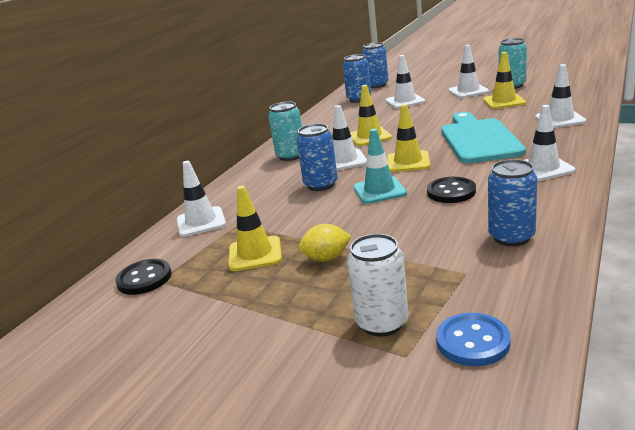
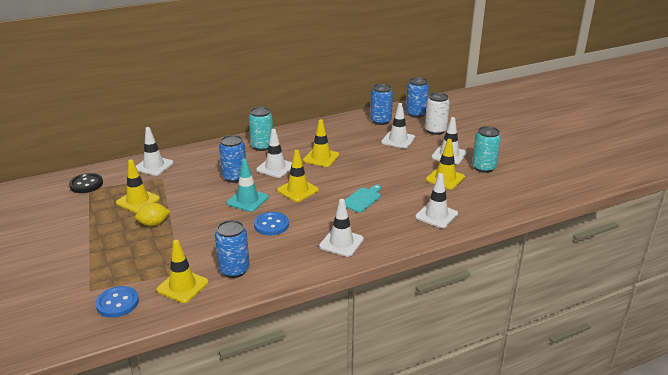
camera: 35 degrees right, 5 degrees up
(326, 258) = (154, 224): yellow lemon -> yellow lemon turned 45 degrees counterclockwise
(382, 323) = (110, 270): white can -> white can (435, 130)
(451, 192) = (271, 225): black button -> blue button
(478, 139) = (362, 199): turquoise cutting board -> turquoise cutting board, size x0.49
(499, 280) = (182, 286): none -> yellow traffic cone

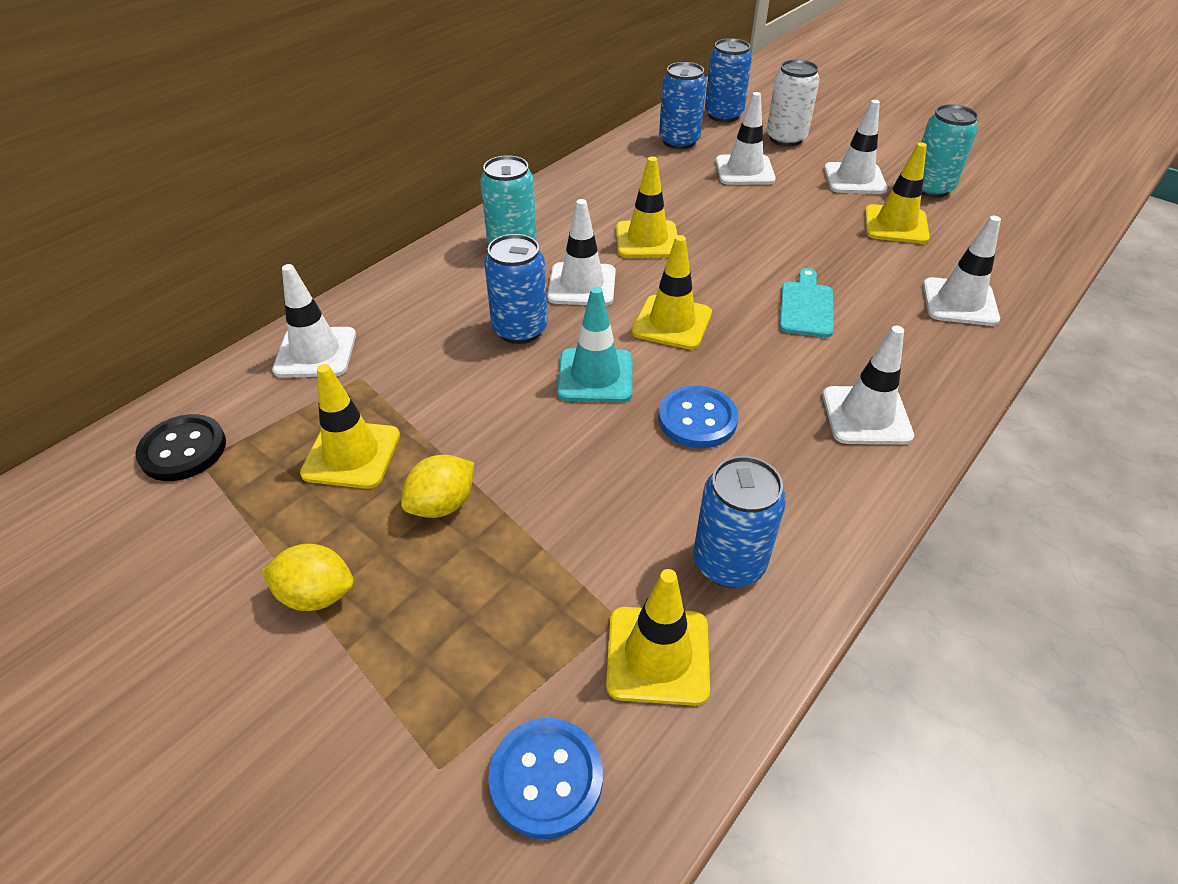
camera: 25 degrees left, 15 degrees up
(93, 236) = (316, 595): none -> yellow lemon

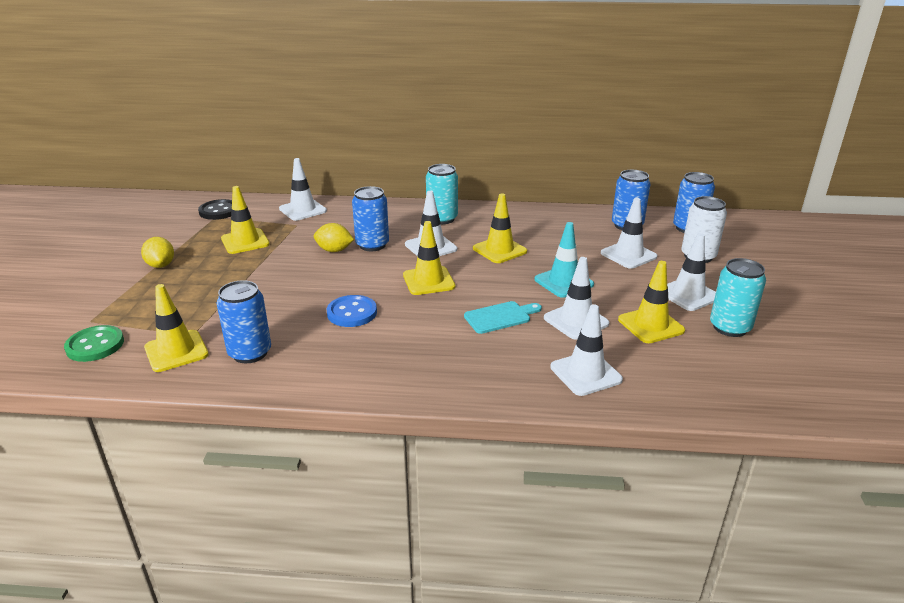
camera: 55 degrees right, 15 degrees down
(442, 504) = (231, 271): yellow lemon -> yellow lemon (334, 250)
(546, 778) = (95, 345): blue button -> green button
(595, 376) = (357, 275): turquoise traffic cone -> turquoise traffic cone (563, 282)
(866, 416) = (412, 365): white traffic cone -> white traffic cone (576, 321)

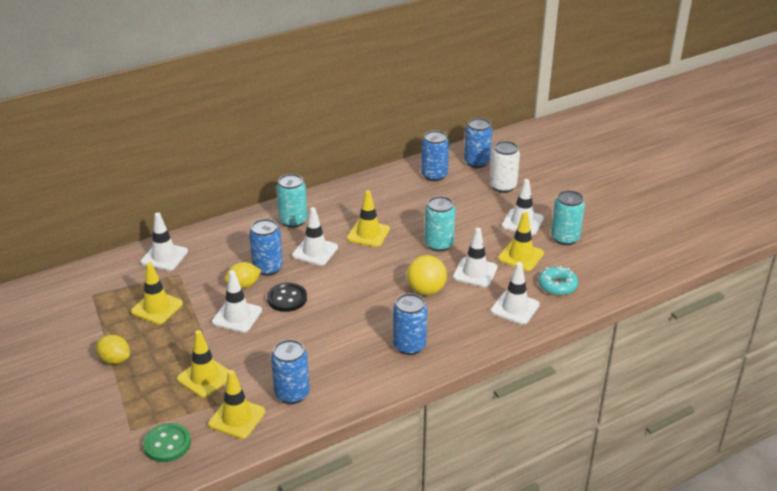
camera: 35 degrees left, 5 degrees up
(219, 211) = (87, 288): black button -> black button (287, 299)
(352, 313) = (324, 332): blue button -> none
(418, 360) = (409, 346): none -> blue can
(428, 281) = (347, 282): yellow traffic cone -> yellow traffic cone (205, 377)
(500, 317) = (426, 290): turquoise cutting board -> yellow ball
(563, 282) = (439, 244): turquoise traffic cone -> turquoise can
(628, 255) = (459, 203): white traffic cone -> white traffic cone (237, 316)
(668, 372) = (557, 286): none -> turquoise donut

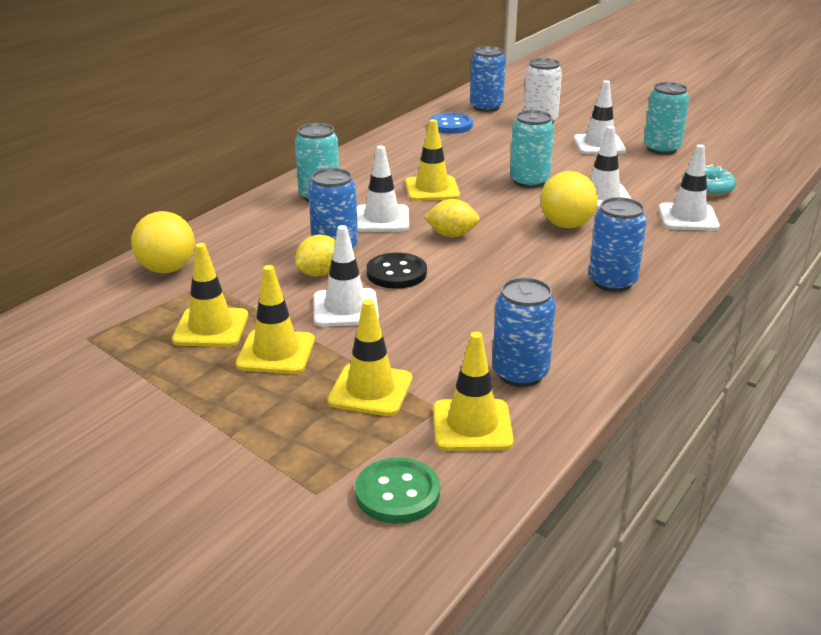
camera: 25 degrees left, 5 degrees down
(115, 360) = (200, 408): yellow lemon -> yellow lemon (451, 235)
(164, 257) = (167, 269): white traffic cone -> yellow ball
(434, 175) = (450, 125): blue can -> blue button
(521, 256) = (634, 172): yellow traffic cone -> yellow traffic cone (276, 352)

